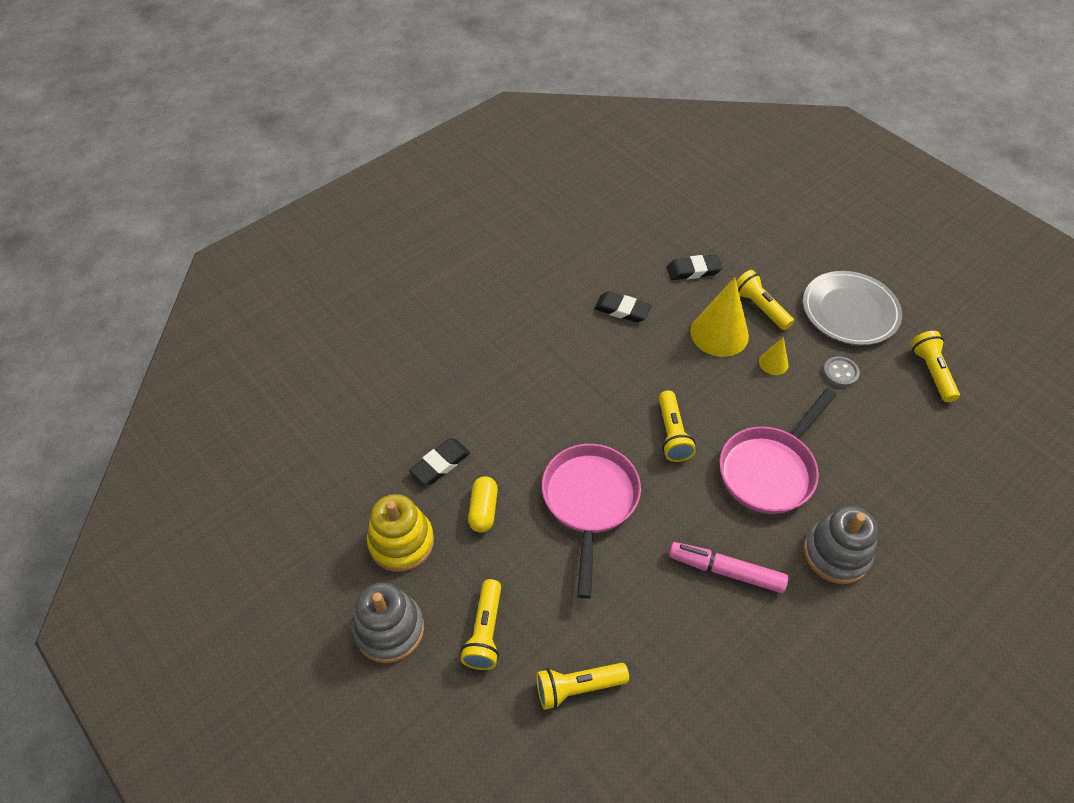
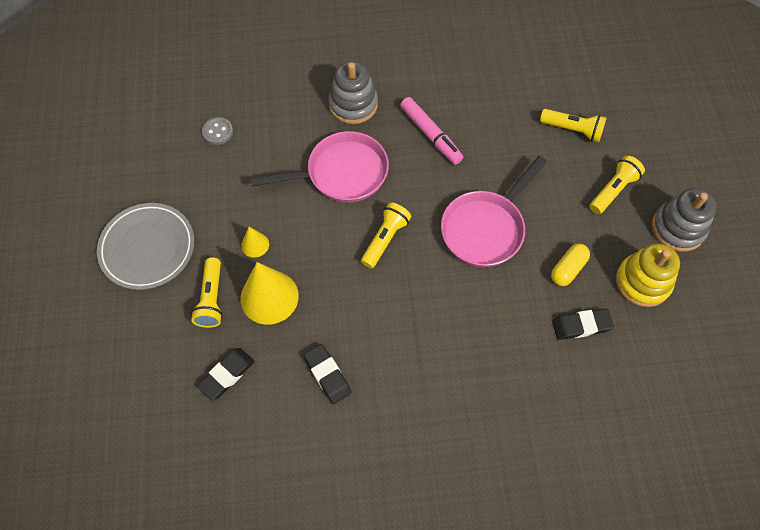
camera: 145 degrees left, 10 degrees up
(693, 270) = (227, 375): black eraser -> black eraser turned 75 degrees counterclockwise
(840, 373) = (216, 206): grey button -> grey button (218, 132)
(931, 372) = (153, 166): yellow flashlight -> none

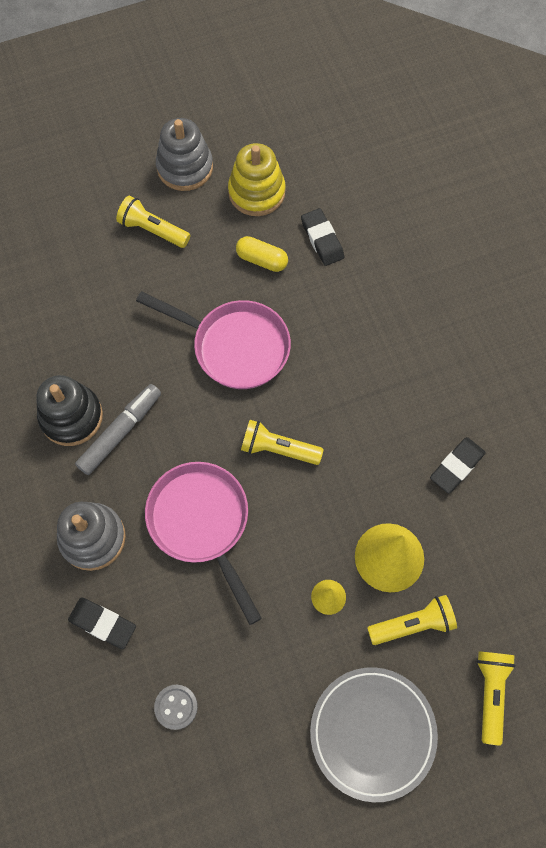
camera: 105 degrees left, 5 degrees up
(227, 375) = (494, 573): black eraser -> black eraser (102, 623)
(431, 135) = (120, 432): pink marker -> grey marker
(452, 106) = (71, 417): none -> black stacking toy
(573, 130) = (79, 279): yellow flashlight -> yellow flashlight (490, 693)

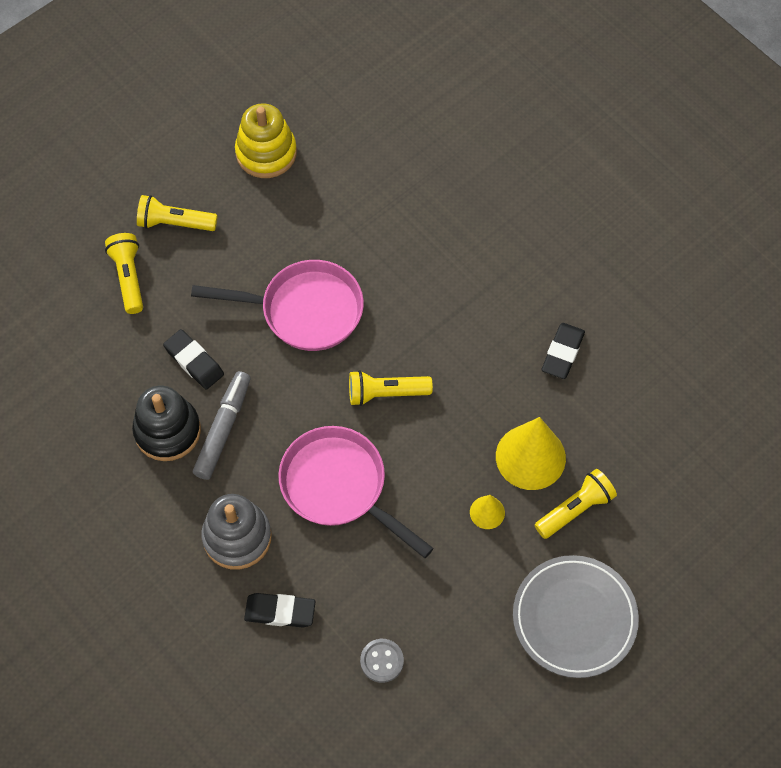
camera: 20 degrees left, 5 degrees down
(185, 167) = (182, 150): grey stacking toy -> none
(262, 260) = (298, 218): yellow capsule -> none
(322, 239) = (350, 179): black eraser -> black eraser (194, 361)
(490, 693) = (668, 545): yellow flashlight -> yellow flashlight (128, 277)

